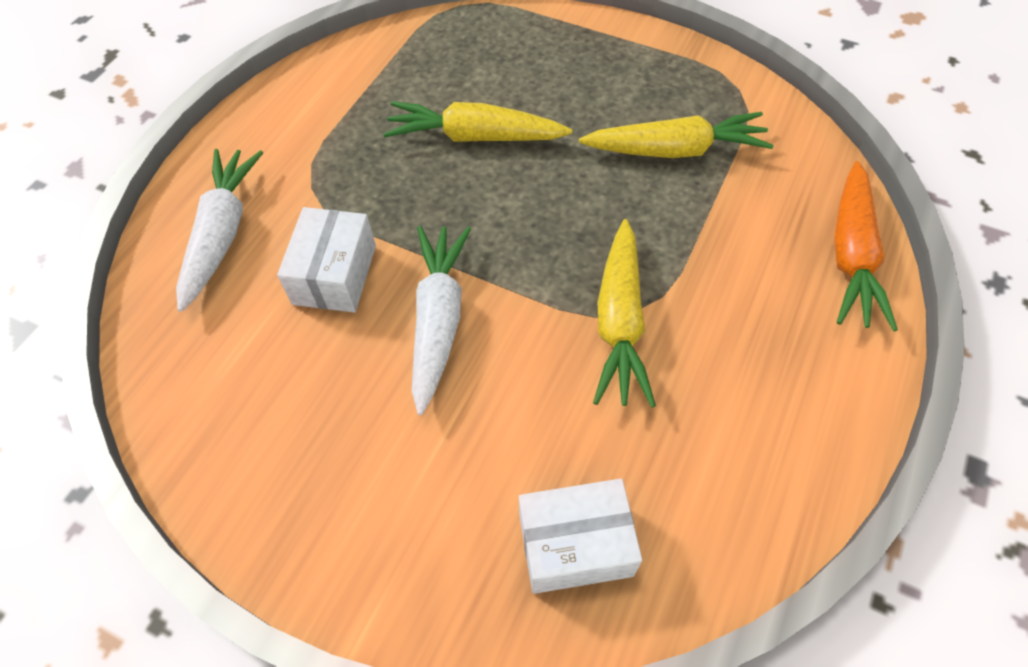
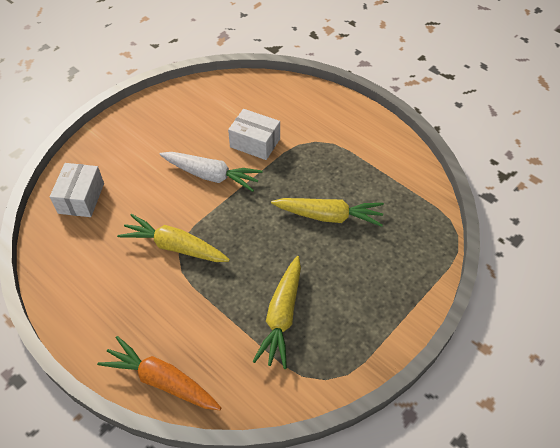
camera: 105 degrees right, 5 degrees down
(222, 233) = (297, 107): white carrot -> none
(475, 137) = (328, 216): yellow carrot -> yellow carrot turned 75 degrees clockwise

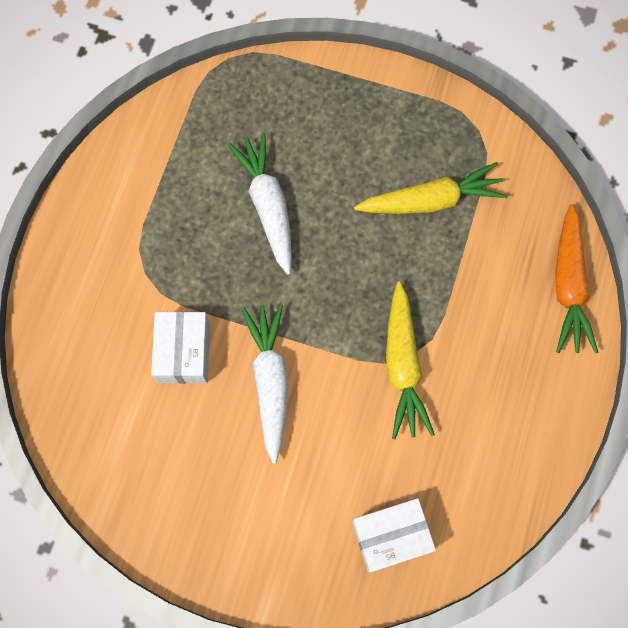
camera: 115 degrees left, 20 degrees up
(328, 216) = (268, 206): yellow carrot -> white carrot

